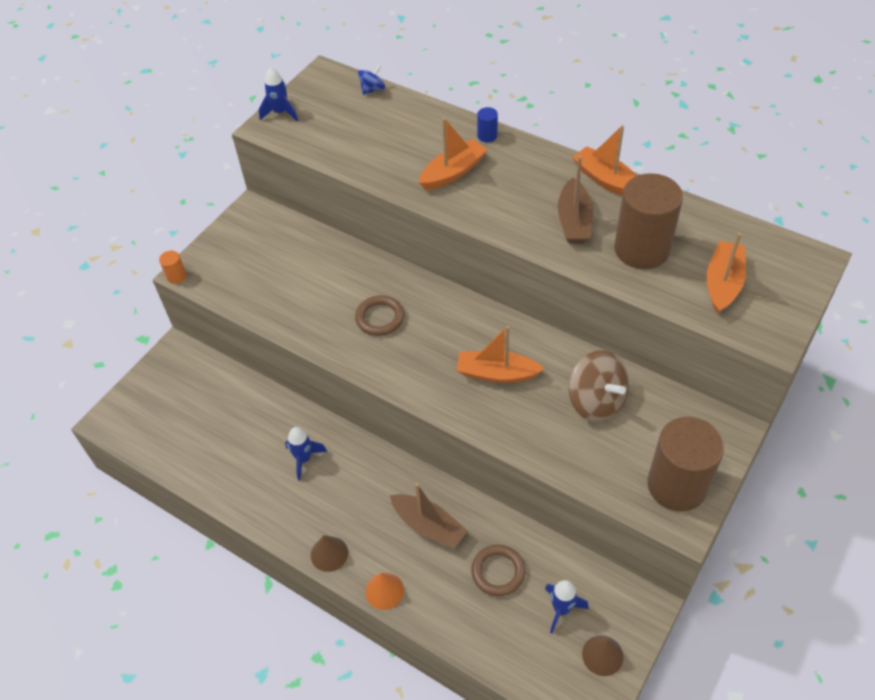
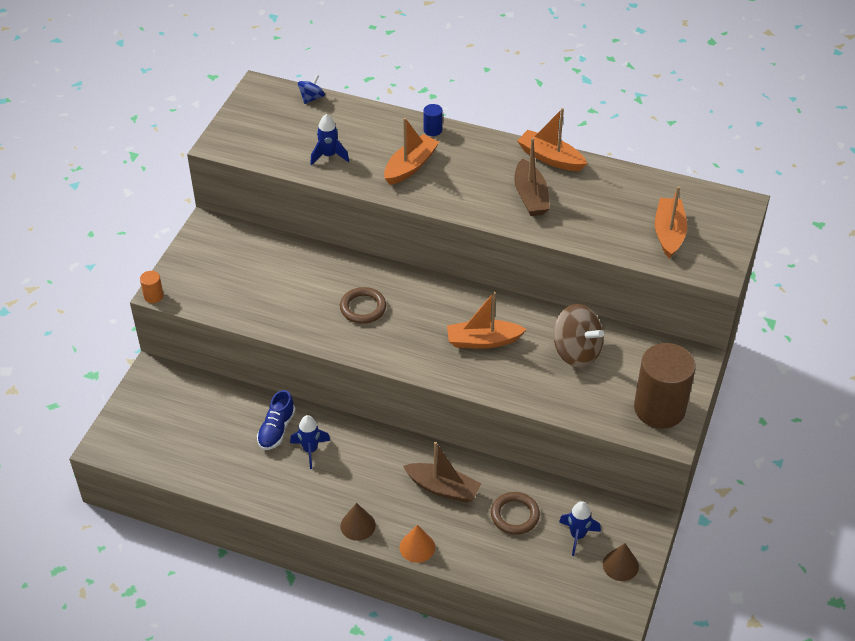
camera: 15 degrees left, 5 degrees down
(277, 431) = (276, 430): none -> blue shoe
(280, 113) = (229, 129): blue rocket -> blue rocket (329, 156)
(641, 249) = (594, 213): brown cylinder -> none

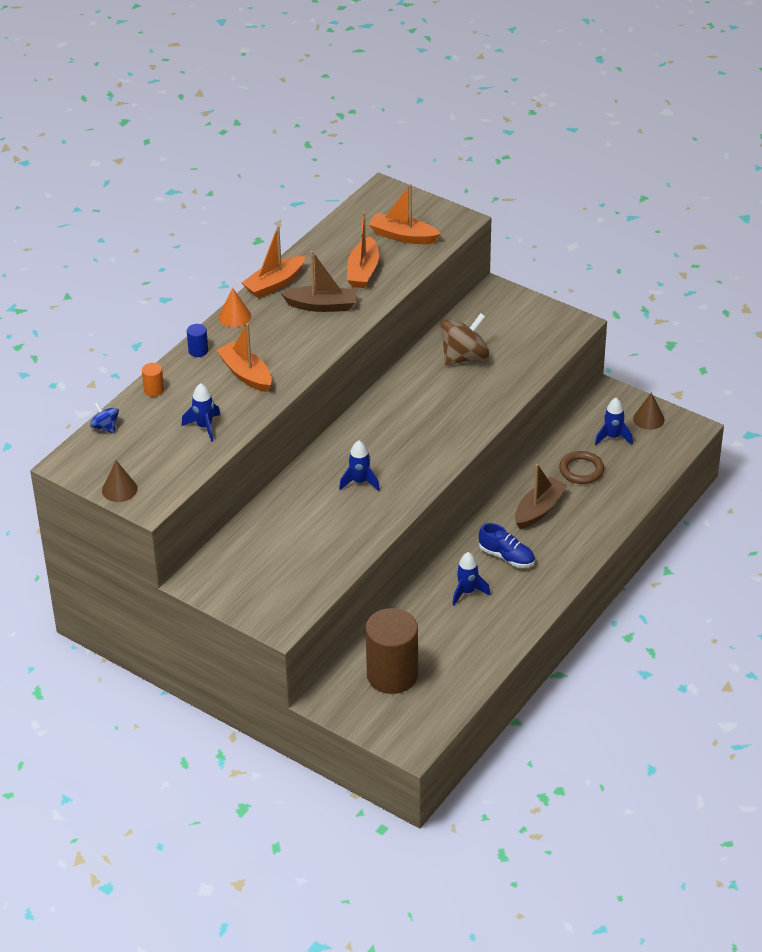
camera: 75 degrees left, 5 degrees down
(153, 296) = (284, 633): orange cylinder -> orange cylinder (154, 390)
(276, 430) = (434, 613): blue shoe -> blue shoe (506, 557)
(358, 525) = (565, 572): brown cone -> brown cone (119, 489)
(363, 308) = (359, 482): brown ring -> blue rocket
(417, 547) = (599, 537): orange cone -> orange cone (234, 316)
(483, 341) = (431, 411): orange boat -> orange boat (363, 271)
(659, 408) = (543, 323): brown cylinder -> brown cylinder (392, 675)

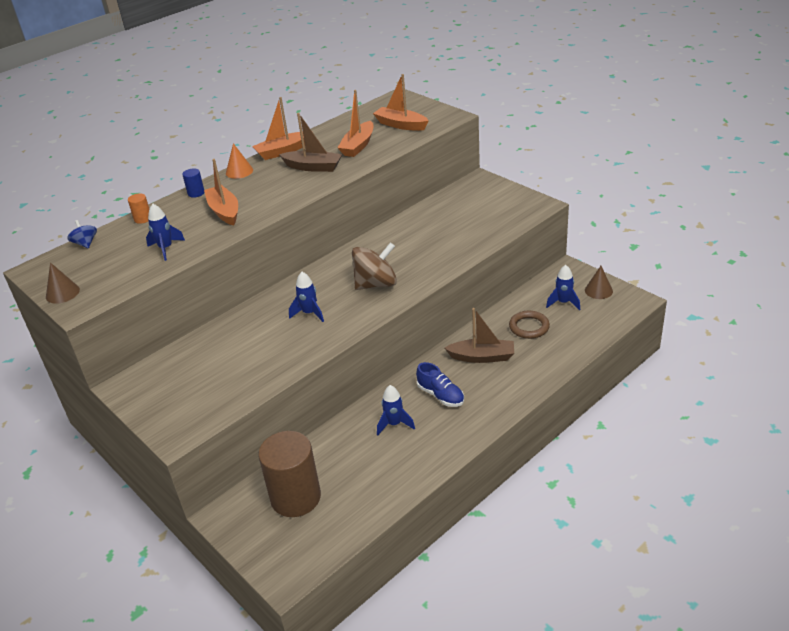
camera: 15 degrees right, 5 degrees down
(464, 357) = (438, 223): brown spinning top -> brown spinning top (376, 284)
(539, 509) = (482, 357): brown boat -> brown boat turned 45 degrees clockwise

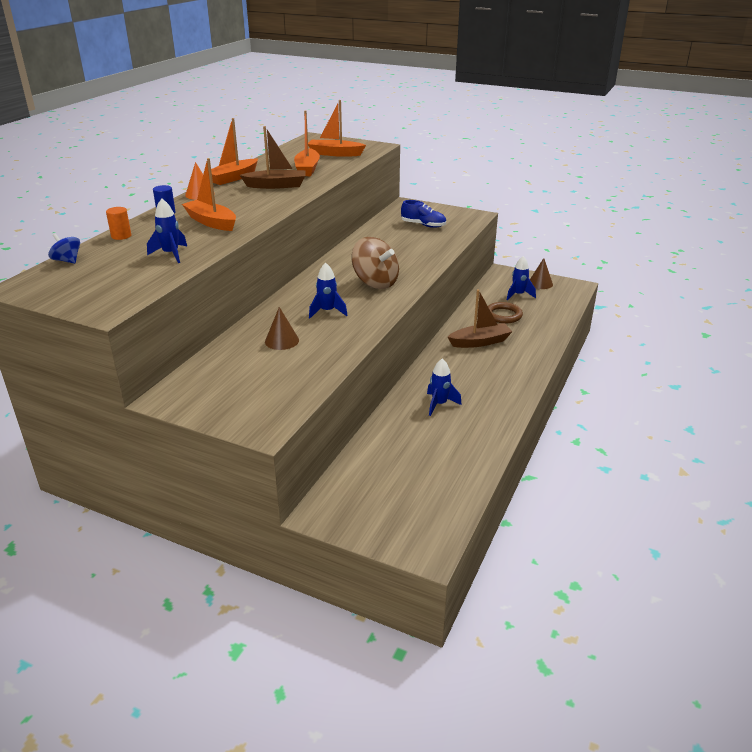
camera: 25 degrees left, 5 degrees down
(62, 293) = (74, 301): brown cone -> brown cone (282, 341)
(295, 497) = (387, 481): brown cylinder -> none
(376, 284) = (375, 282): brown spinning top -> brown spinning top turned 90 degrees clockwise
(440, 395) = (465, 375): blue shoe -> blue shoe (423, 225)

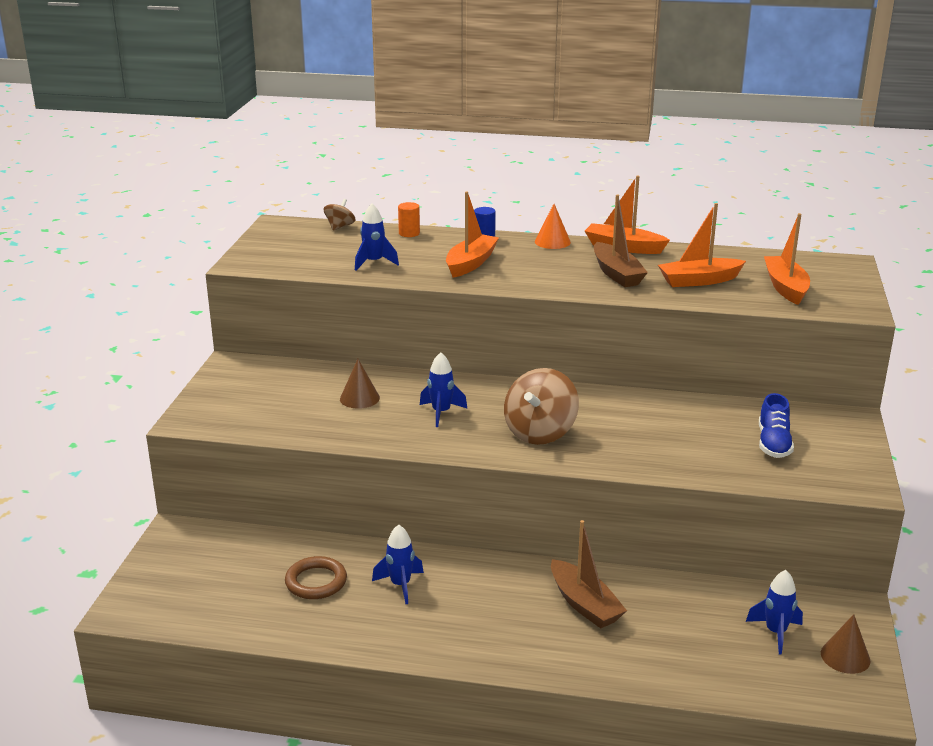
camera: 75 degrees right, 5 degrees down
(67, 261) = (340, 227): blue spinning top -> brown spinning top
(503, 315) = (687, 621): brown ring -> brown ring (316, 582)

